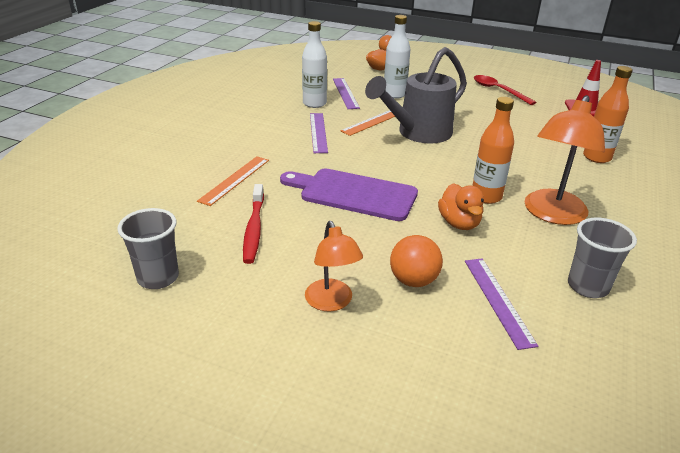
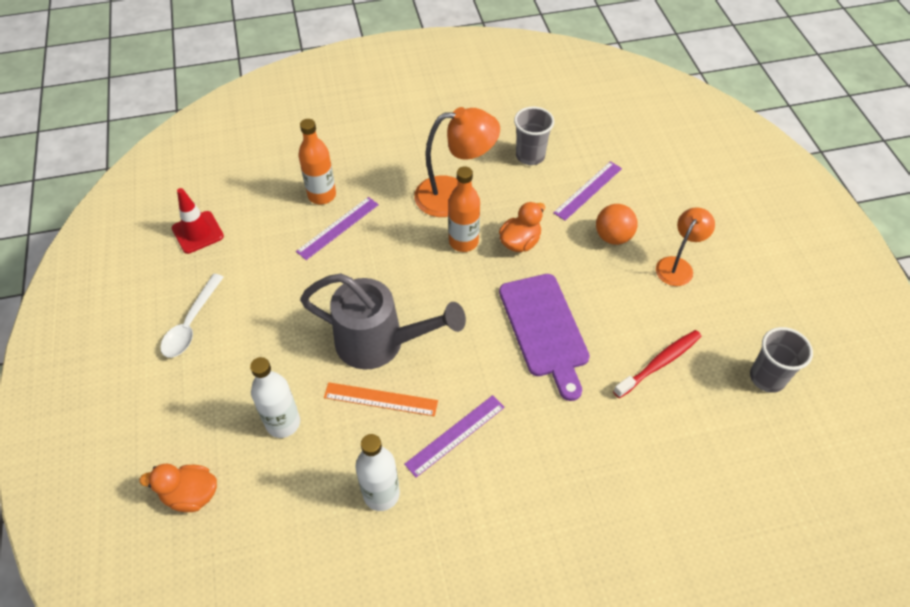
camera: 125 degrees left, 20 degrees up
(235, 180) = (613, 436): orange ruler -> none
(345, 93) = (319, 481): purple ruler -> purple ruler (338, 228)
(498, 90) = (191, 324): red spoon -> white spoon

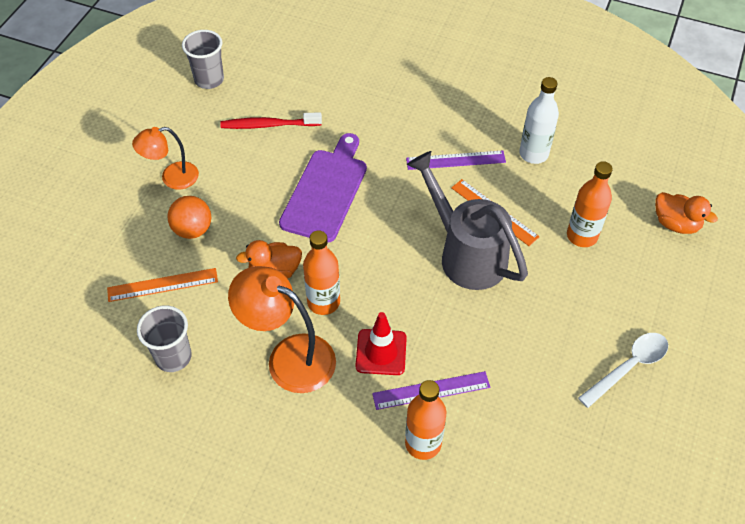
camera: 145 degrees left, 0 degrees up
(198, 232) = (584, 476): red traffic cone -> red traffic cone (381, 352)
(283, 423) = (582, 236): white bottle -> orange bottle
(588, 190) = (162, 285): purple ruler -> orange ruler

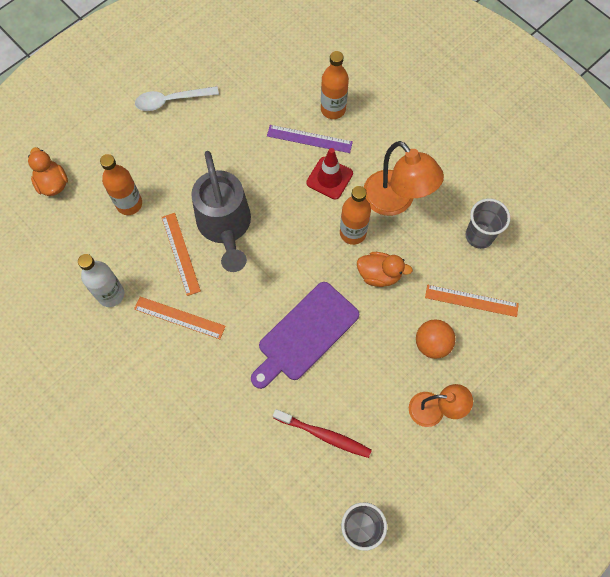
camera: 155 degrees left, 15 degrees up
(455, 160) = (179, 317): purple ruler -> orange ruler

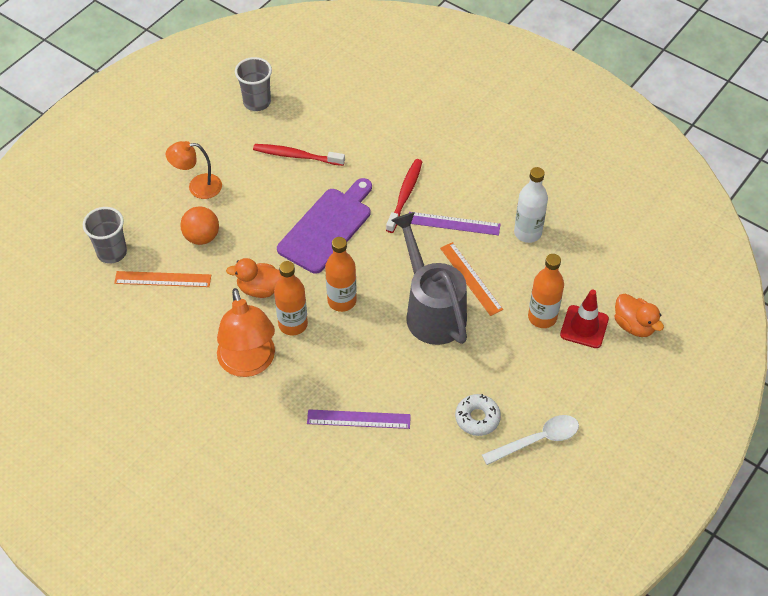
camera: 170 degrees right, 15 degrees down
(179, 317) = (453, 223): orange ruler -> purple ruler
(213, 125) = (477, 418): none -> white donut
(219, 361) = (405, 195): none -> red toothbrush
(329, 178) = (327, 377): red traffic cone -> red traffic cone (584, 327)
(333, 109) = (336, 460): orange bottle -> orange bottle (342, 301)
(395, 201) = (249, 363): orange lamp -> orange lamp turned 150 degrees counterclockwise
(479, 236) = (154, 341): grey cup -> grey cup (112, 252)

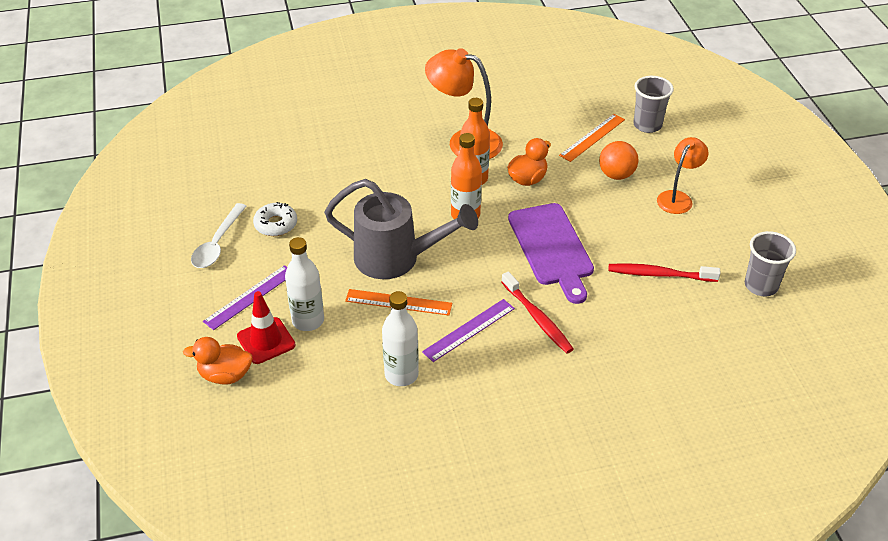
camera: 130 degrees right, 10 degrees down
(296, 156) = (659, 274): red toothbrush -> red toothbrush turned 135 degrees counterclockwise
(358, 419) = (353, 167): purple ruler -> purple ruler (250, 297)
(542, 317) = (308, 320): orange bottle -> white bottle

